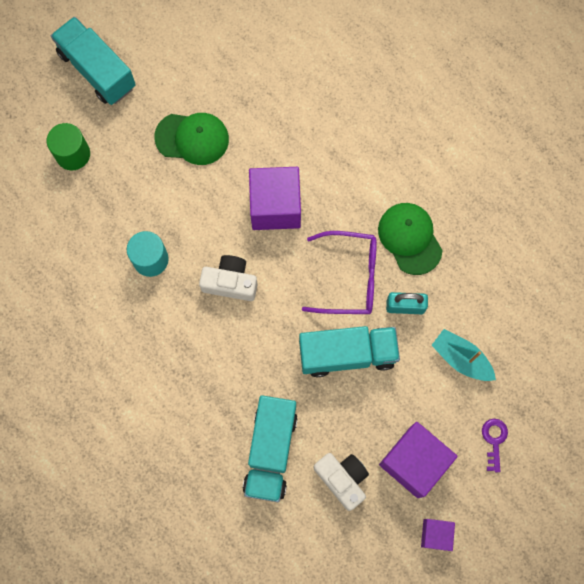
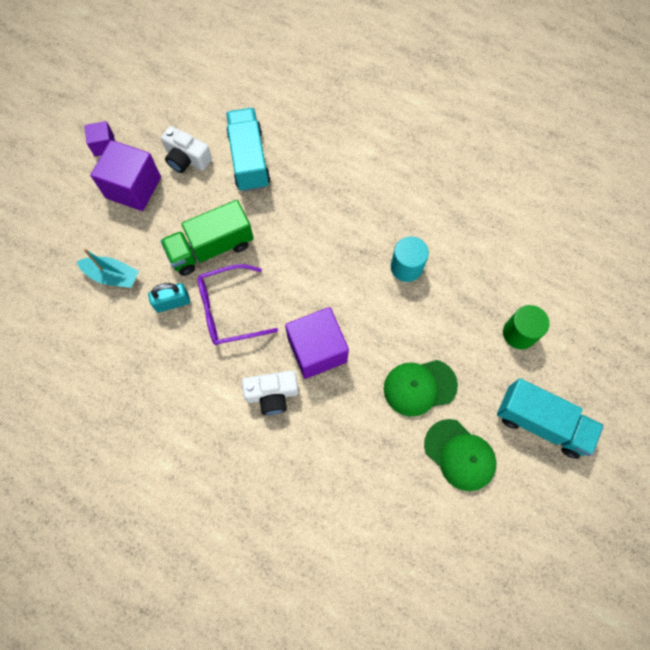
camera: 160 degrees right, 5 degrees down
(230, 282) = (331, 271): white camera -> white camera (272, 394)
(347, 354) = (211, 248): turquoise truck -> green truck
(410, 238) = (184, 363): green cap -> green cap (460, 455)
(494, 440) = (71, 223): purple key -> none

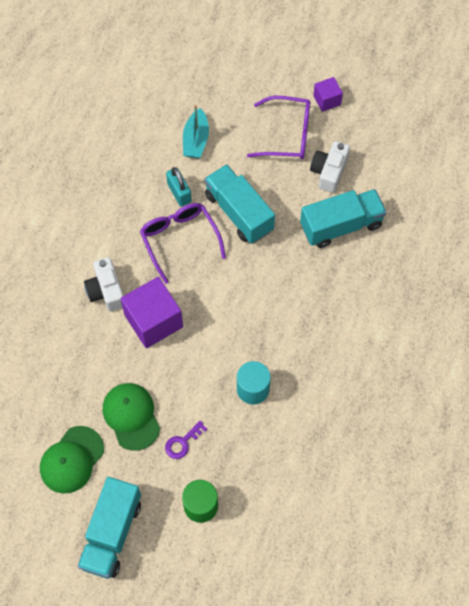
camera: 80 degrees right, 5 degrees down
(133, 187) = (287, 135): purple cube -> purple glasses
(211, 248) = (239, 212): green truck -> turquoise truck
(453, 340) = (183, 442): none -> purple key

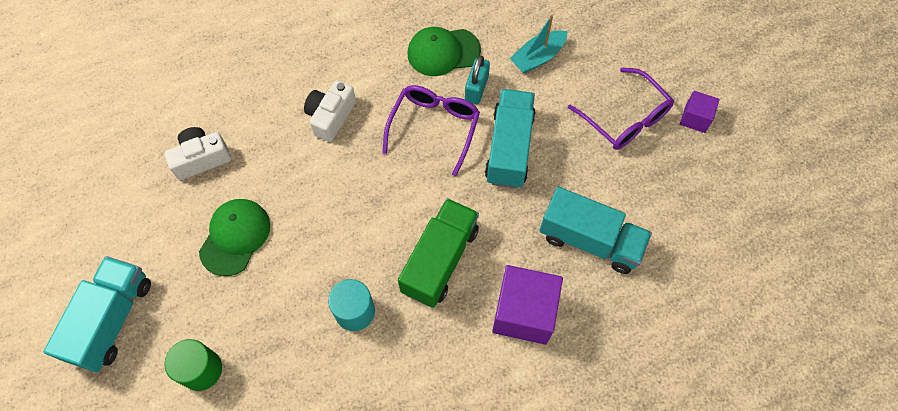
camera: 45 degrees right, 0 degrees up
(72, 460) = (153, 228): green cap -> green cap (443, 52)
(112, 533) = (112, 320): turquoise truck -> turquoise truck turned 135 degrees clockwise
(153, 321) = (339, 175): purple cube -> purple cube (524, 312)
(183, 442) = (248, 300): purple key -> none
(269, 315) = (440, 260): none -> green truck
(329, 172) = (630, 182): white camera -> white camera (201, 159)

